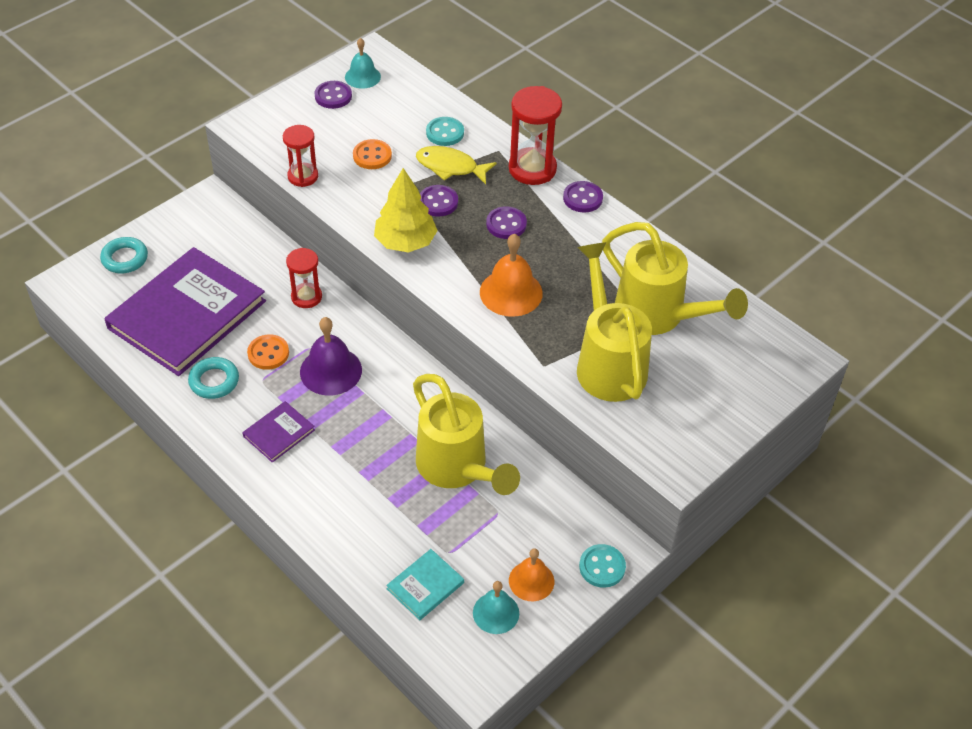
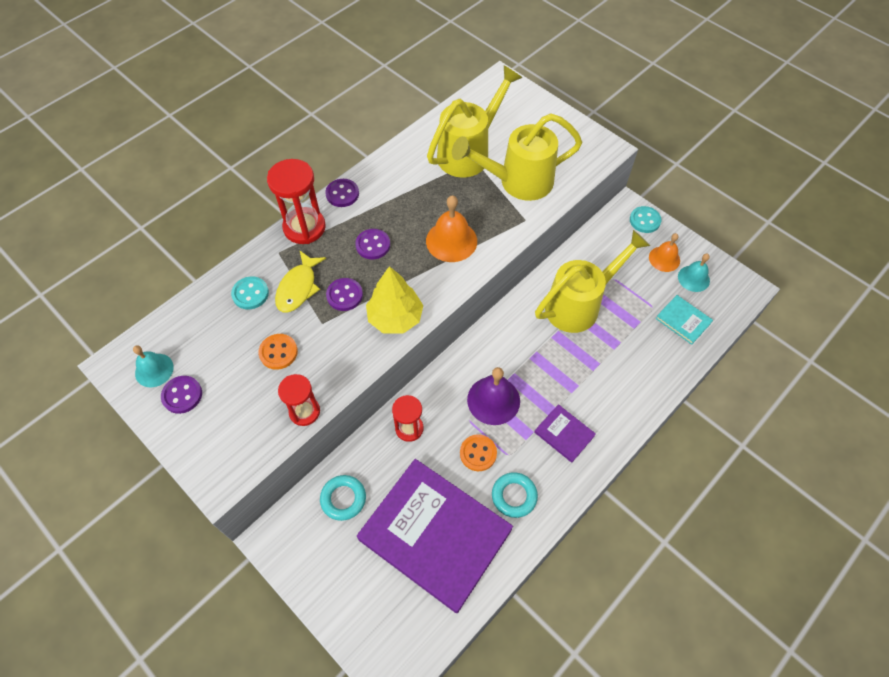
camera: 90 degrees left, 10 degrees up
(125, 258) = (359, 614): turquoise ring -> turquoise ring (343, 499)

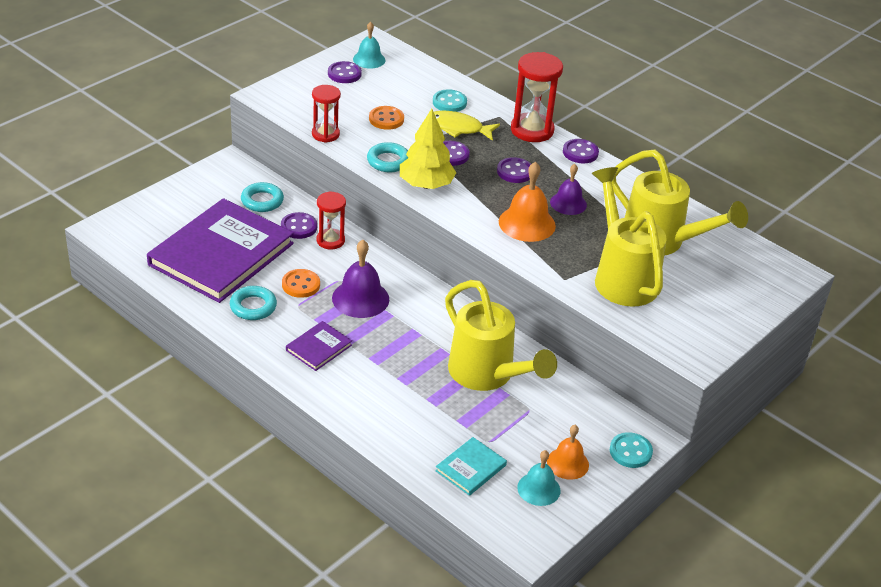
camera: 85 degrees right, 20 degrees down
(356, 350) = (388, 161): none -> turquoise ring
(388, 459) = (299, 227): none -> purple button
(420, 209) = (568, 203): none -> purple bell

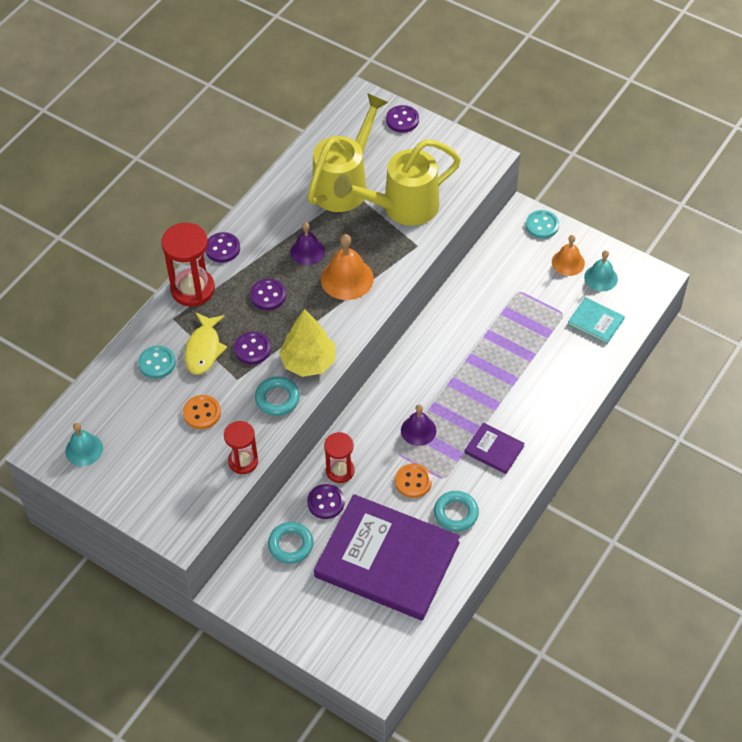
camera: 95 degrees left, 15 degrees up
(344, 74) = (120, 467): purple button -> purple button (402, 120)
(360, 298) = (418, 430): purple bell -> purple bell, size x0.66
(487, 375) = (488, 323): yellow watering can -> none

